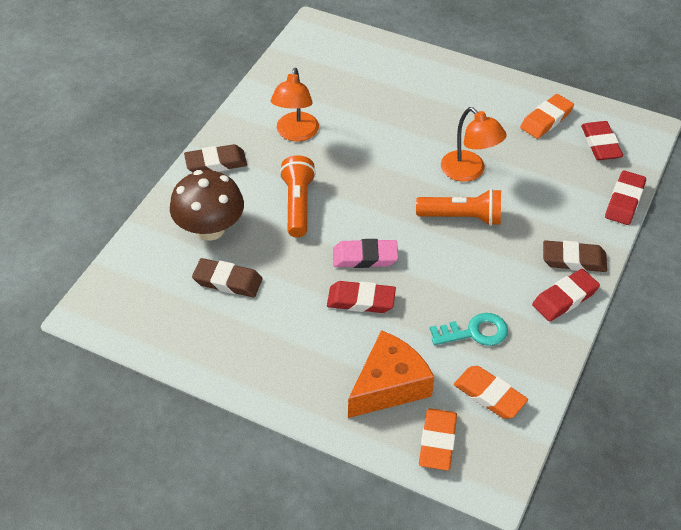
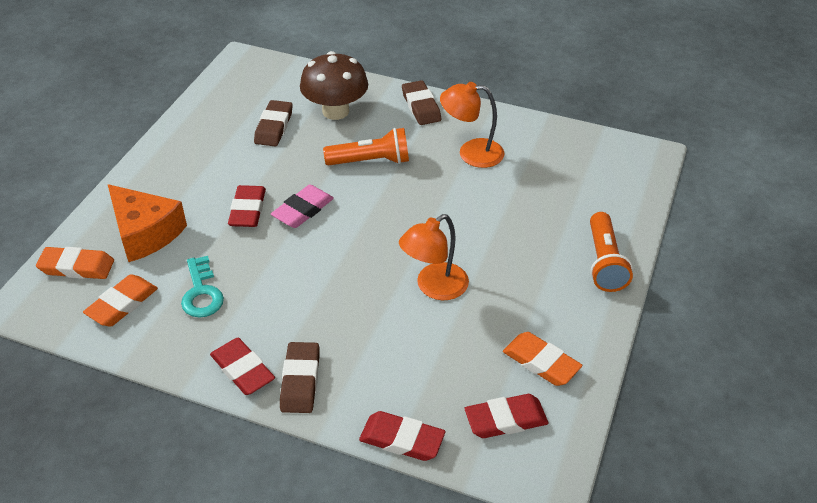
camera: 85 degrees right, 5 degrees down
(365, 257) = (303, 210): pink eraser -> pink eraser turned 45 degrees clockwise
(462, 217) = (362, 282): orange flashlight -> orange flashlight (604, 263)

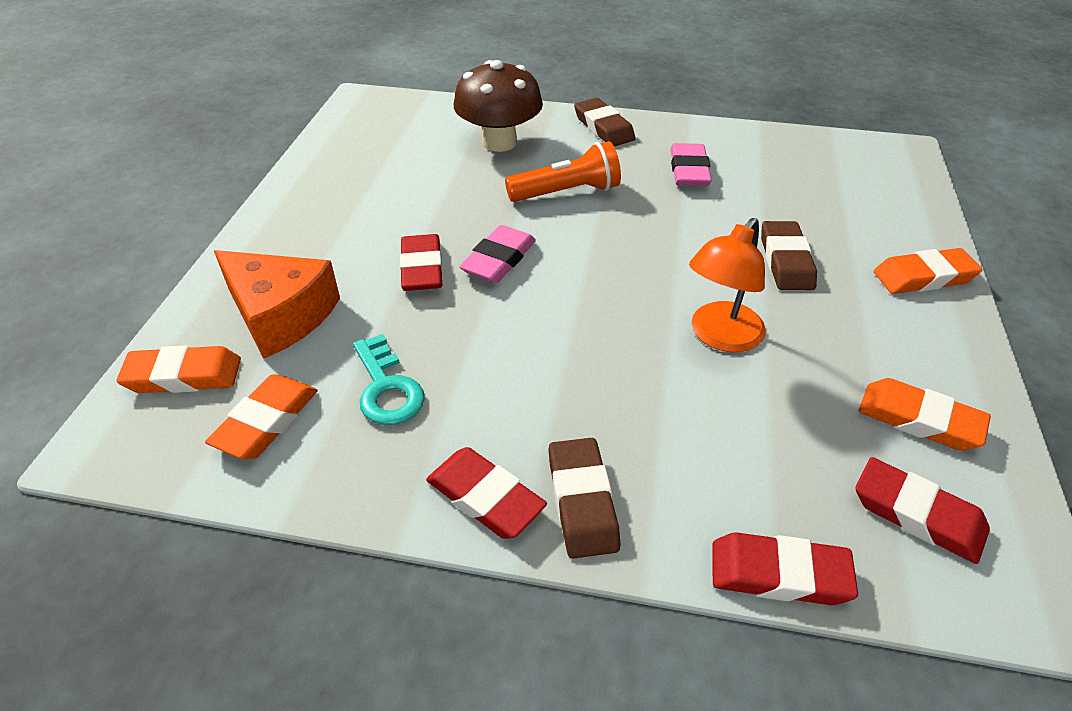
camera: 10 degrees left, 0 degrees up
(274, 127) = (426, 167): brown eraser -> brown eraser (786, 261)
(471, 153) = (689, 170): orange lamp -> pink eraser
(505, 419) = (917, 514): red eraser -> red eraser turned 60 degrees clockwise
(604, 263) = (923, 277): orange flashlight -> orange eraser

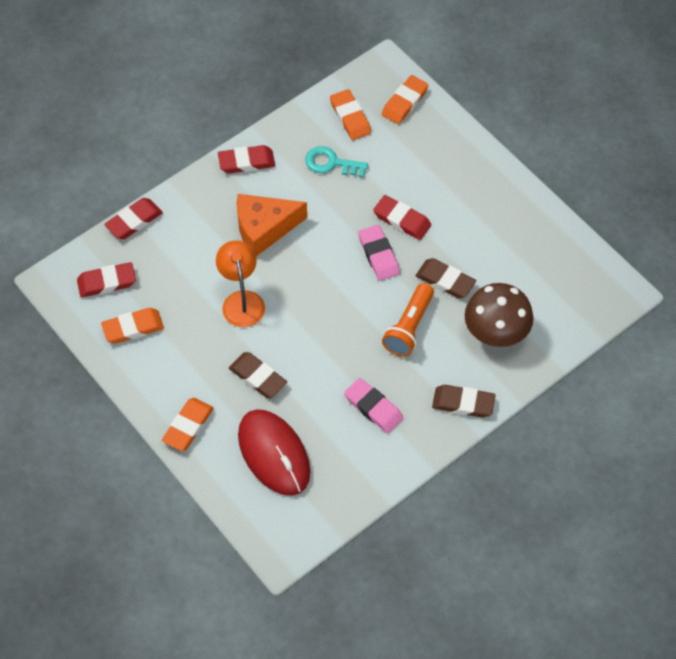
camera: 130 degrees right, 15 degrees up
(280, 315) = (416, 150): orange cheese -> orange cheese (264, 228)
(582, 501) = (216, 188): brown eraser -> brown eraser (445, 281)
(837, 202) = (274, 454): none -> red mouse

